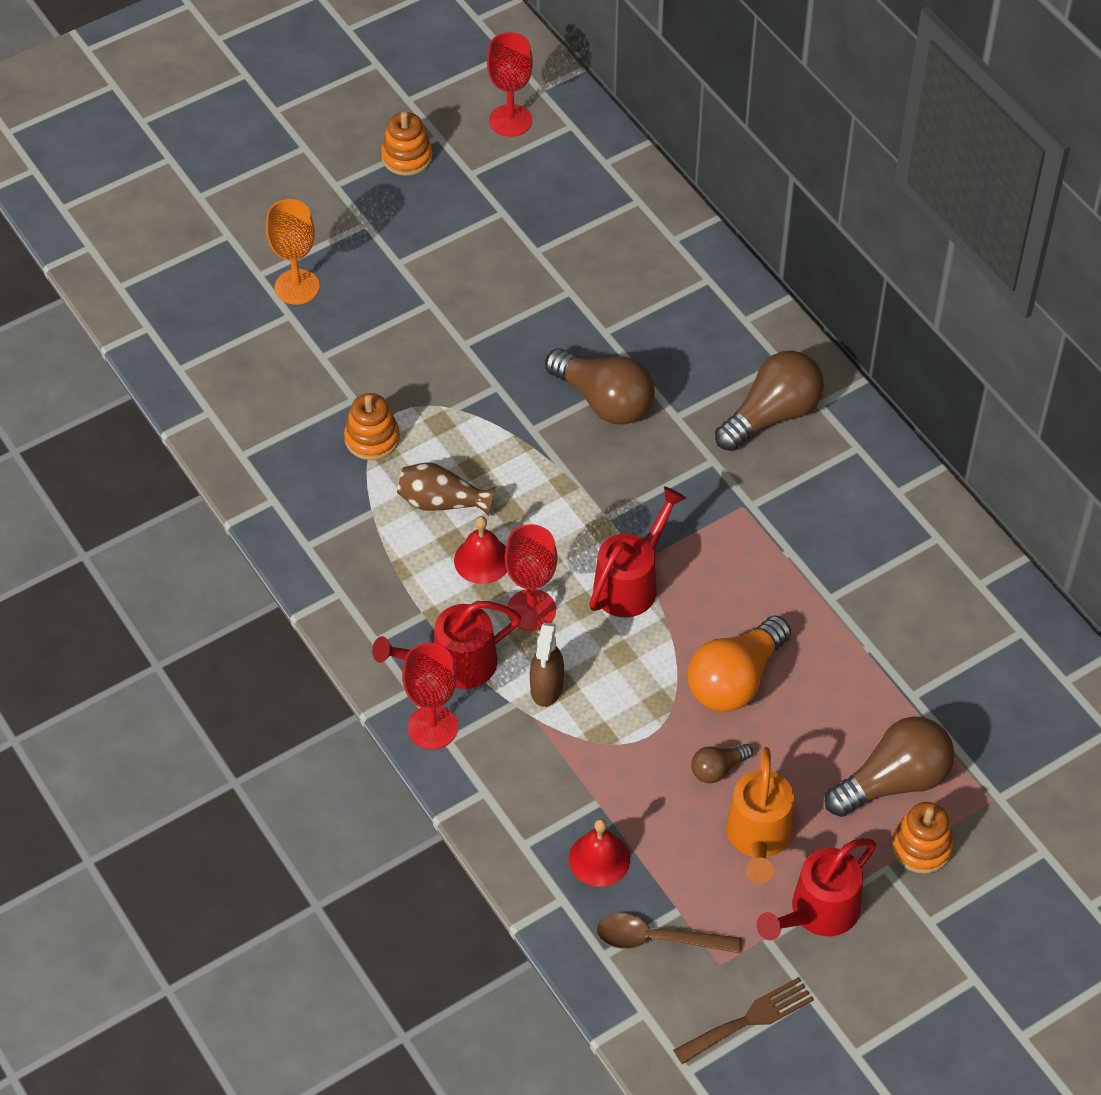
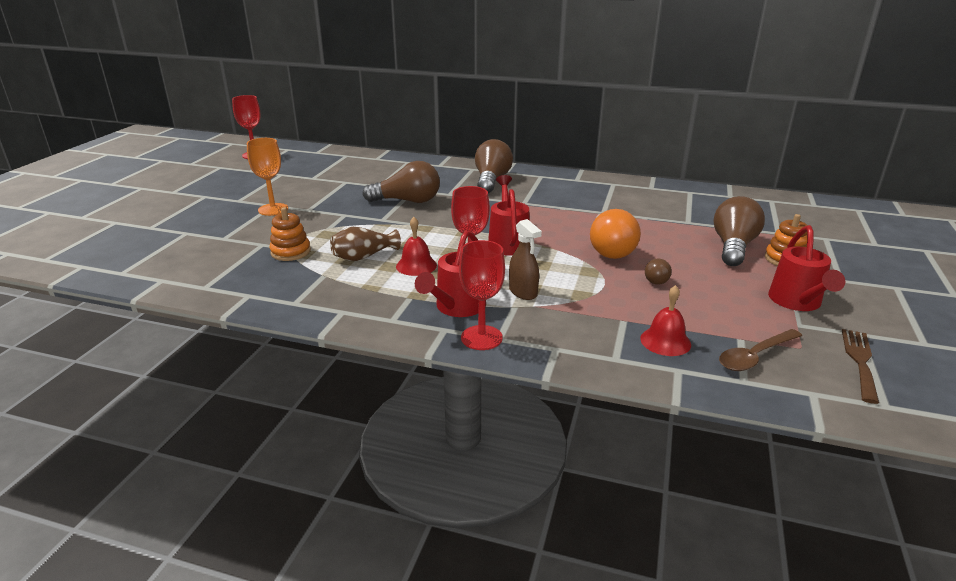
camera: 40 degrees left, 25 degrees down
(297, 287) = (181, 223): orange goblet -> orange goblet (273, 209)
(407, 157) = (208, 175): orange stacking toy -> none
(758, 838) = (720, 292): orange watering can -> none

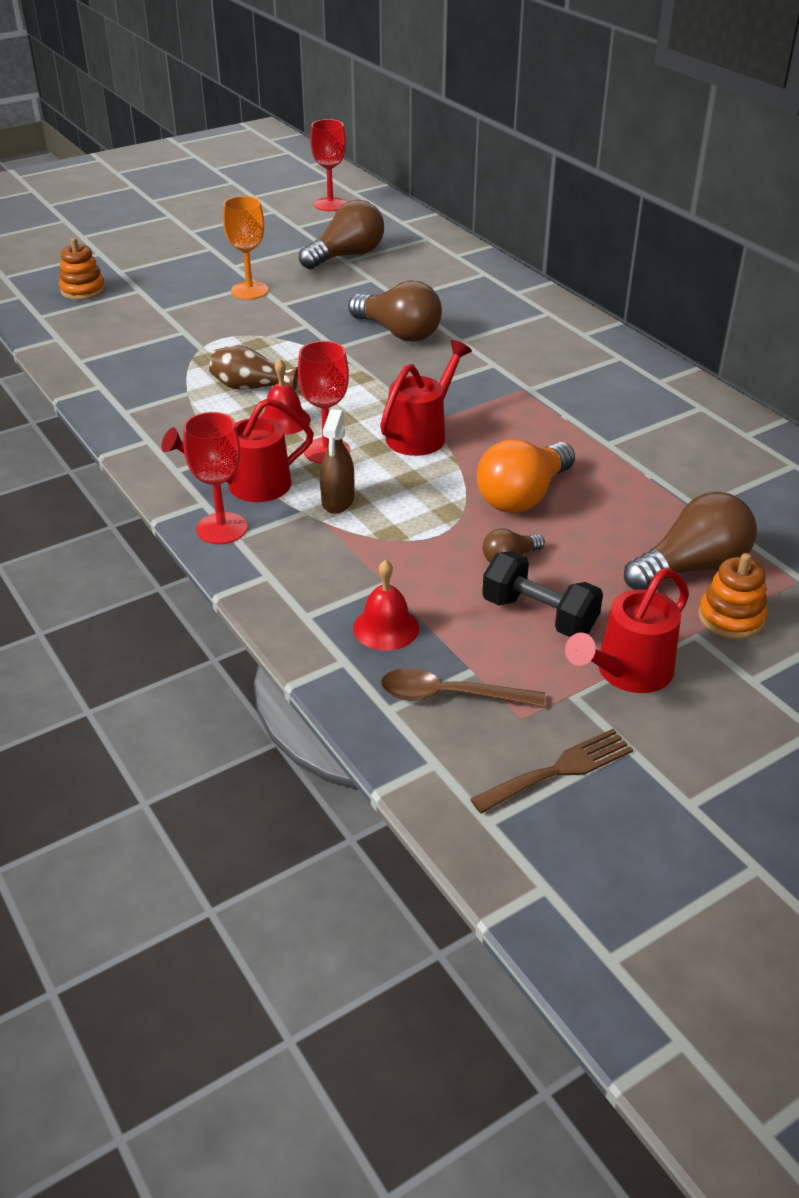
camera: 40 degrees right, 10 degrees up
(290, 252) = (195, 352): orange stacking toy -> orange stacking toy (83, 290)
(491, 180) = (543, 340): brown light bulb -> brown light bulb (346, 256)
(718, 297) = (539, 615): none -> black dumbbell

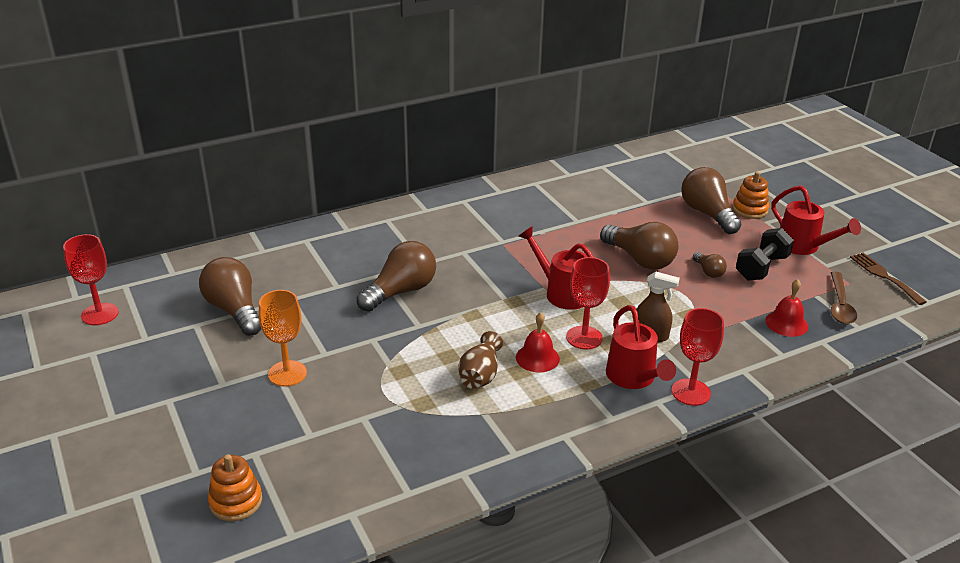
camera: 85 degrees left, 5 degrees down
(523, 496) = (640, 259): orange light bulb -> brown light bulb

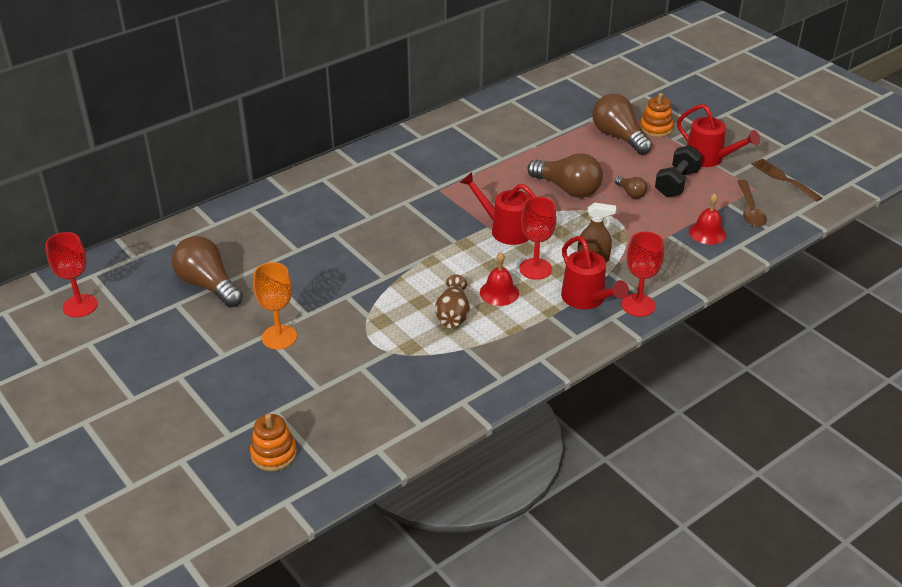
camera: 10 degrees left, 5 degrees up
(401, 291) = (358, 247): brown light bulb -> none

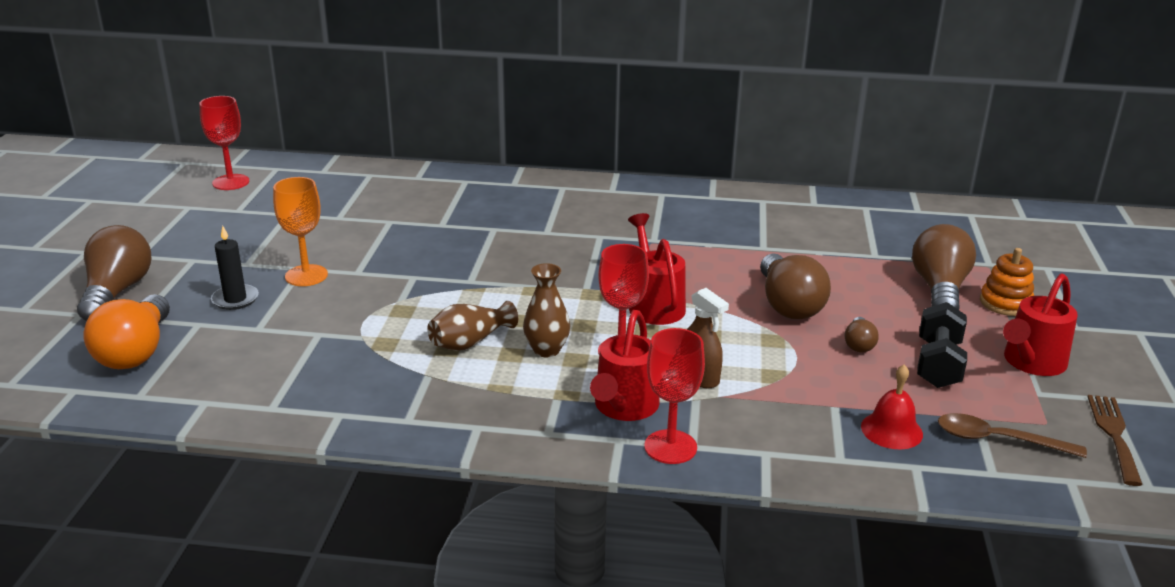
camera: 45 degrees right, 10 degrees down
(208, 285) = (332, 214): brown light bulb -> brown light bulb (117, 292)
(266, 381) = (235, 299): none -> black candle
(273, 454) = (136, 352): orange stacking toy -> orange light bulb
(499, 292) = (546, 350): red bell -> brown vase
(676, 183) = (938, 364): black dumbbell -> black dumbbell turned 60 degrees counterclockwise
(709, 159) = (1030, 363): red watering can -> red watering can turned 45 degrees clockwise
(750, 210) = (998, 440): brown spoon -> brown spoon turned 60 degrees clockwise

